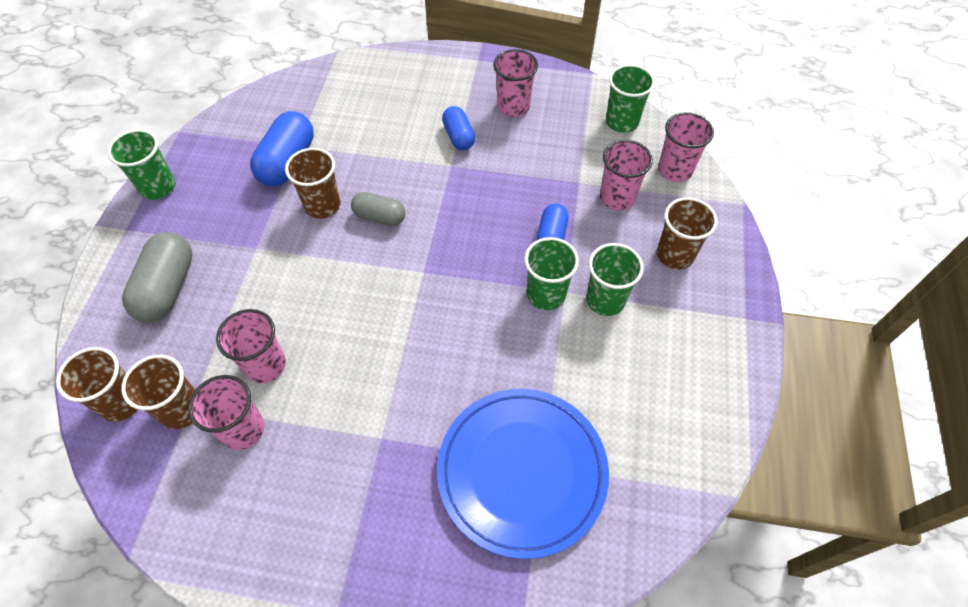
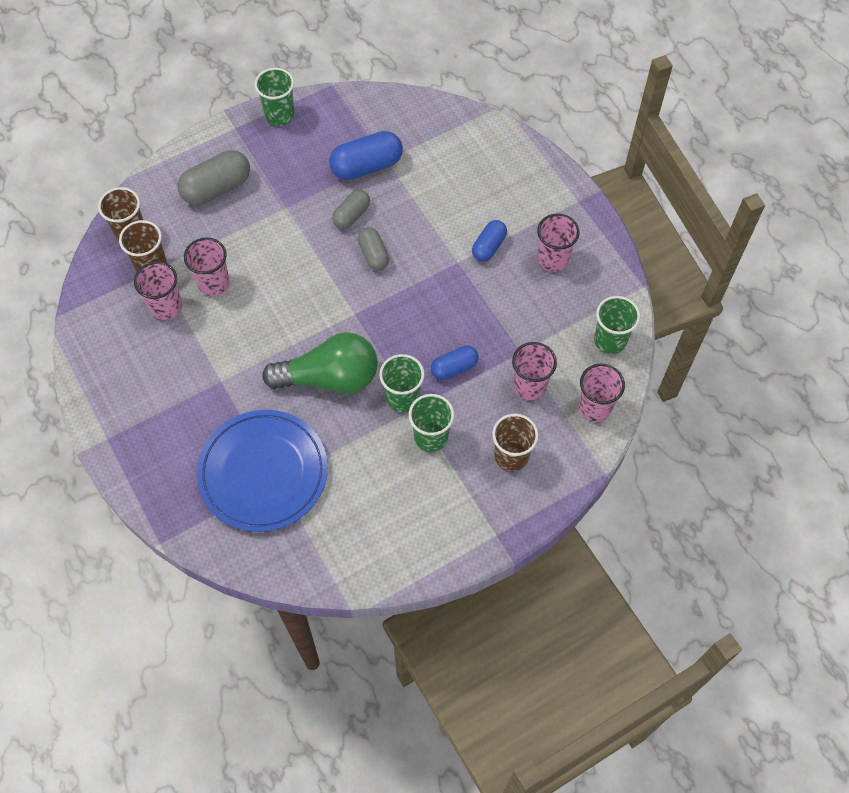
camera: 50 degrees right, 5 degrees up
(322, 205) = (351, 215): brown cup -> grey capsule
(470, 338) = (329, 377): none -> green light bulb

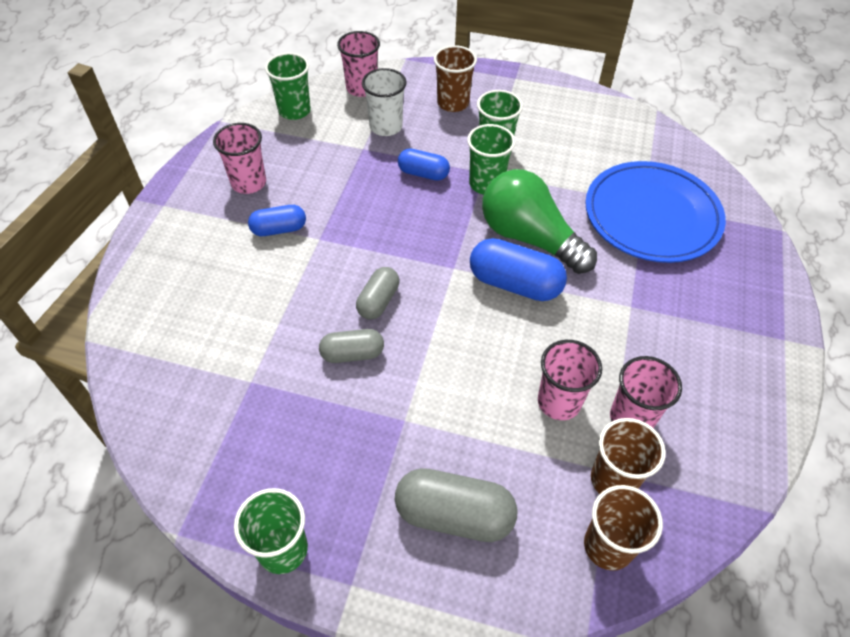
camera: 135 degrees left, 10 degrees down
(366, 166) = (276, 392): blue capsule -> blue capsule (515, 283)
(529, 386) = (386, 127): pink cup -> white cup

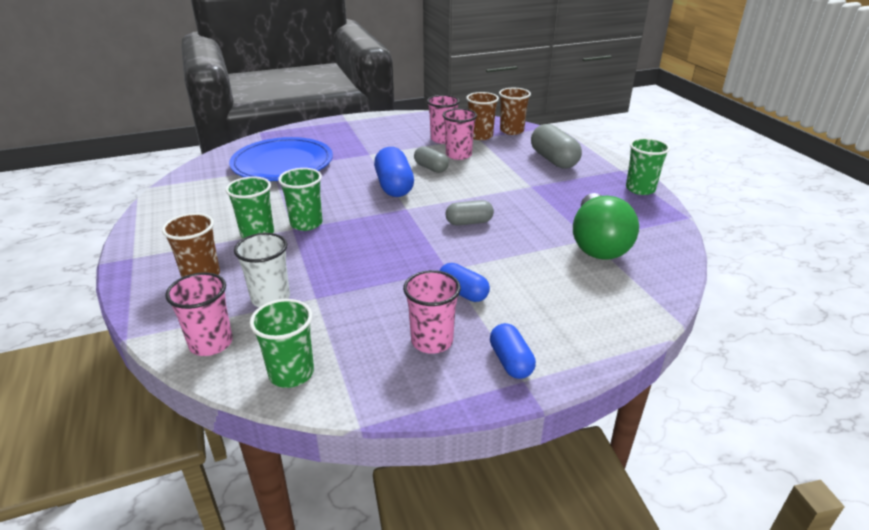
camera: 125 degrees left, 20 degrees down
(352, 354) = (518, 215): grey capsule -> grey capsule (431, 168)
(423, 173) = (321, 253): blue capsule -> blue capsule (510, 361)
(529, 238) = (347, 193): green light bulb -> green light bulb (598, 243)

